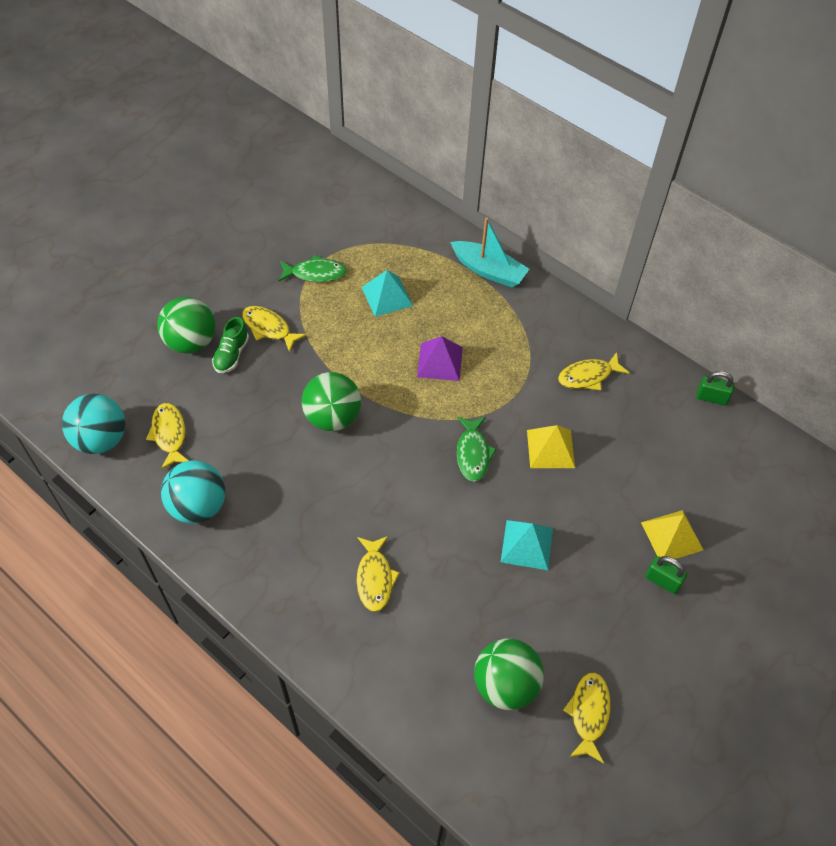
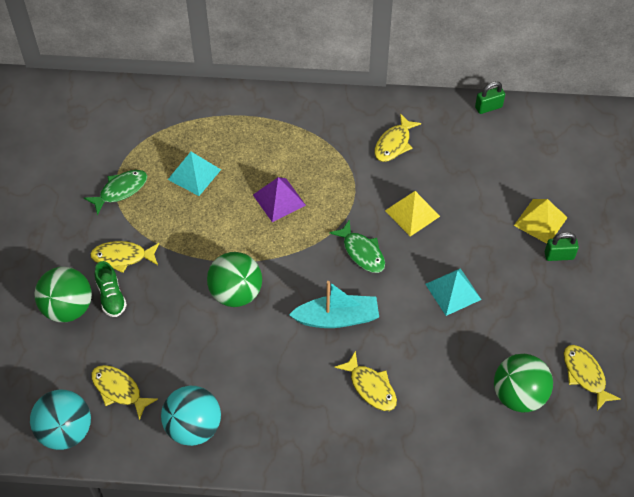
camera: 35 degrees left, 0 degrees up
(489, 271) = (255, 107): turquoise boat -> turquoise boat (337, 318)

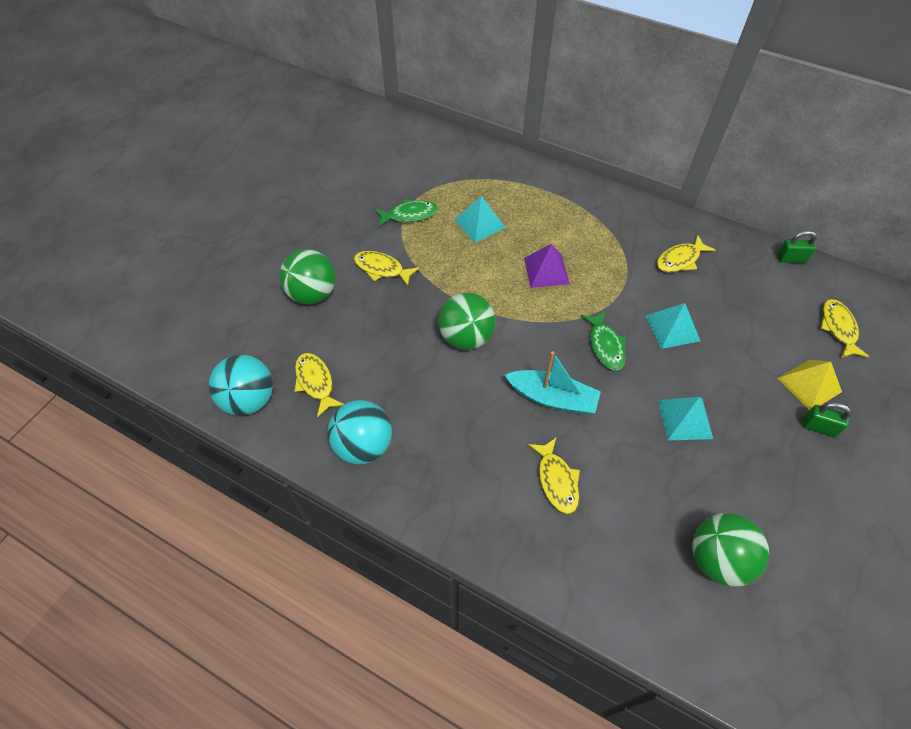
camera: 25 degrees right, 0 degrees up
(111, 297) = (354, 298): green shoe -> none
(412, 213) = (672, 328): yellow pyramid -> turquoise pyramid
(585, 375) = (806, 570): yellow fish -> yellow fish (838, 328)

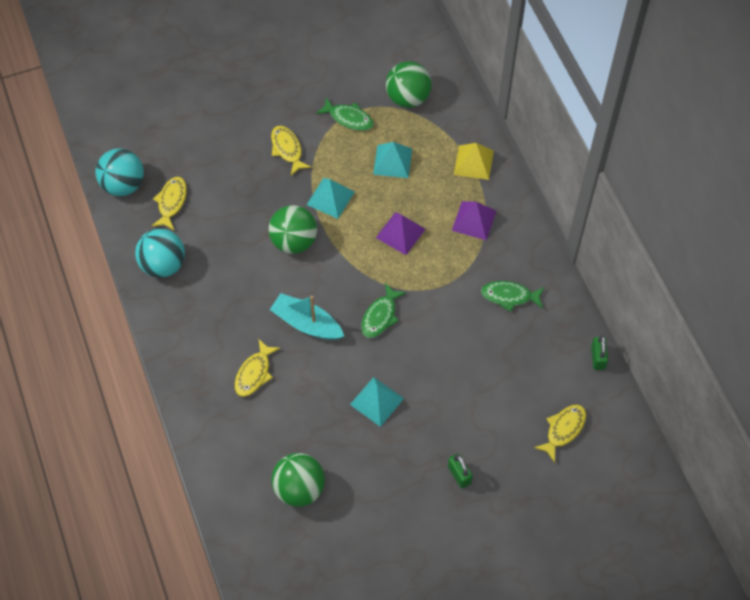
camera: 40 degrees right, 5 degrees up
(312, 294) = (224, 136): green ball -> green ball (408, 98)
(552, 398) = (306, 323): turquoise boat -> turquoise boat turned 150 degrees clockwise
(590, 225) = (474, 220): none -> purple pyramid
(672, 328) = (441, 339): turquoise pyramid -> turquoise pyramid (330, 198)
(680, 260) = (509, 296): yellow fish -> green fish
(791, 259) = (597, 358): green padlock -> green padlock turned 45 degrees clockwise
(809, 385) = (489, 447): yellow pyramid -> yellow pyramid (473, 162)

